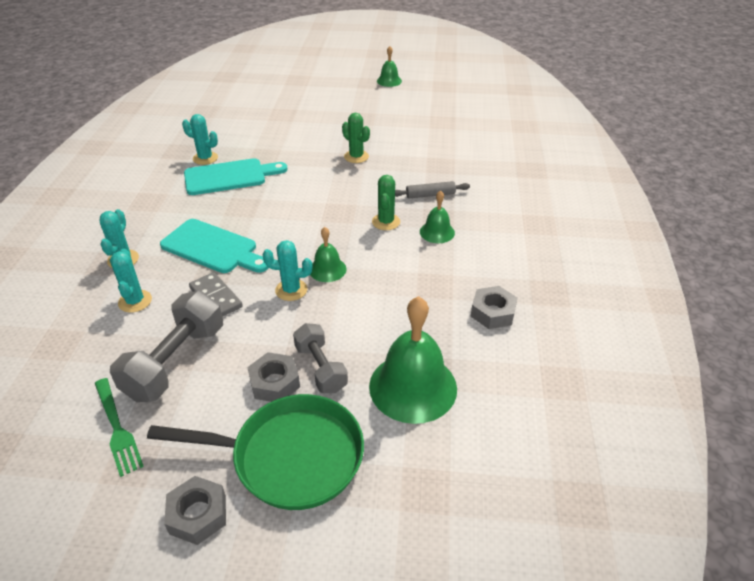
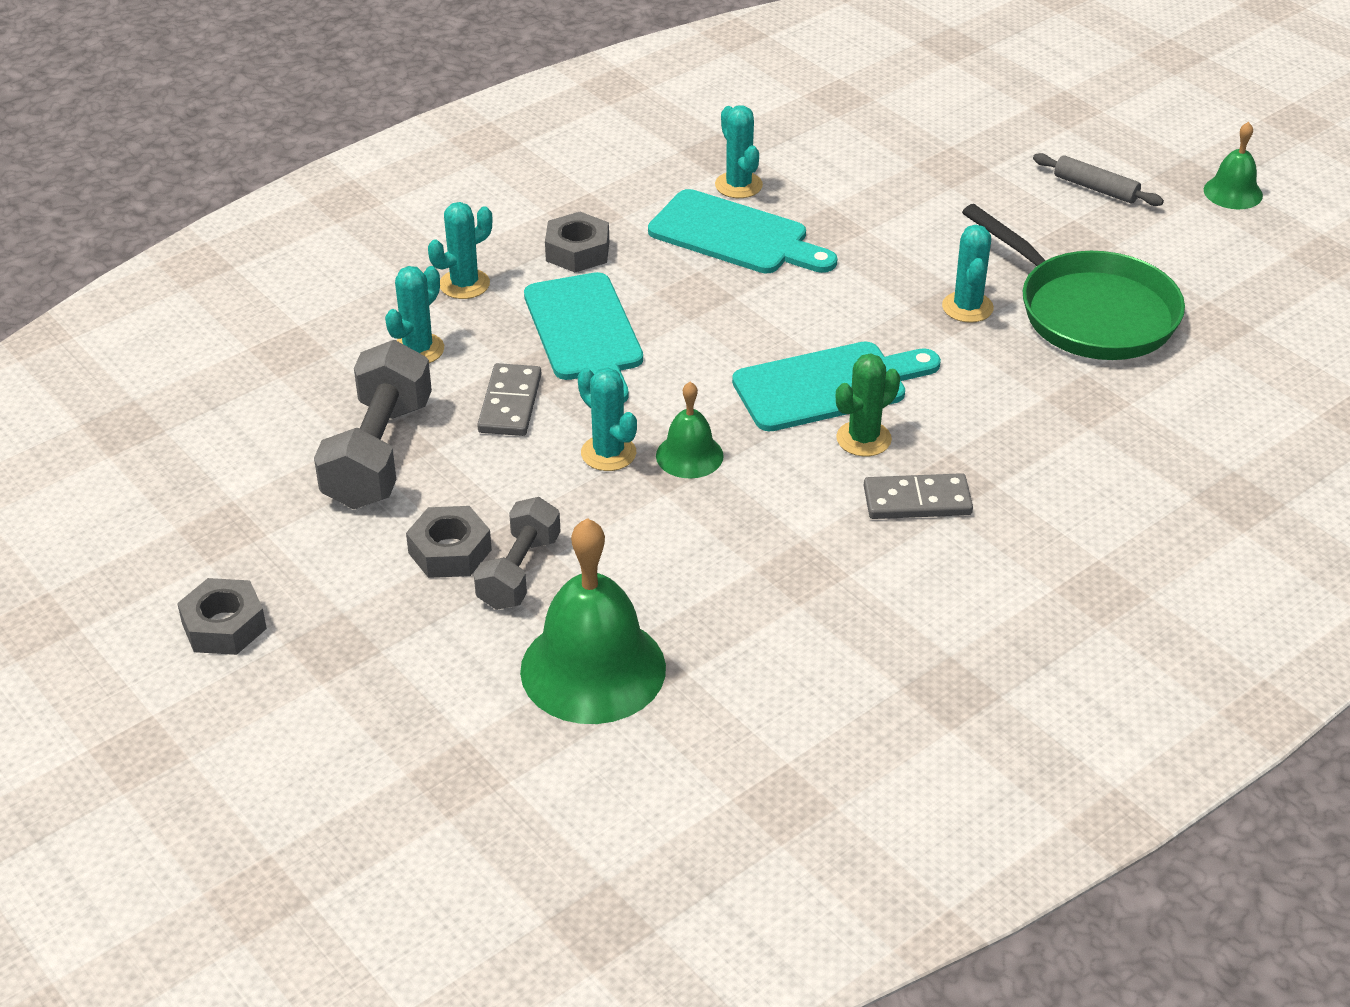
camera: 45 degrees right, 0 degrees up
(117, 428) = (247, 486): green fork -> none
(175, 362) = (378, 453): grey dumbbell -> grey dumbbell turned 60 degrees counterclockwise
(290, 457) = (369, 639): green pan -> green pan (1089, 312)
(345, 211) = (828, 386): none -> turquoise cutting board
(356, 157) = (967, 307): green cactus -> turquoise cactus
(430, 195) = (994, 439): grey rolling pin -> grey rolling pin (1095, 188)
(437, 232) = (917, 501): green bell -> grey domino
(492, 312) = (826, 659): grey nut -> grey nut (577, 251)

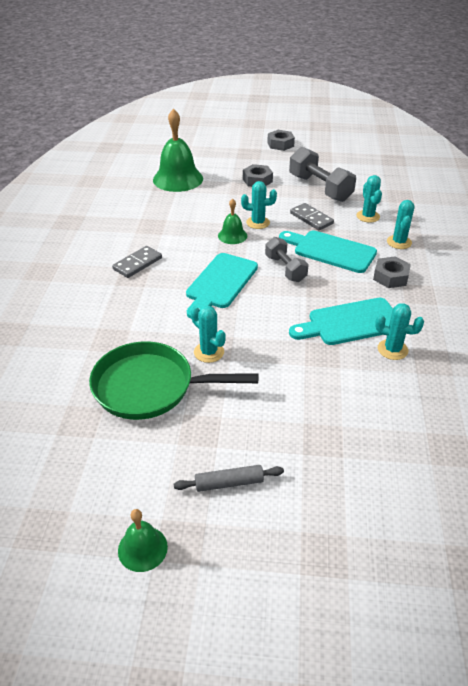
camera: 135 degrees right, 0 degrees up
(519, 572) = (231, 186): grey dumbbell -> grey dumbbell (285, 269)
(863, 439) = (182, 273): green cactus -> none

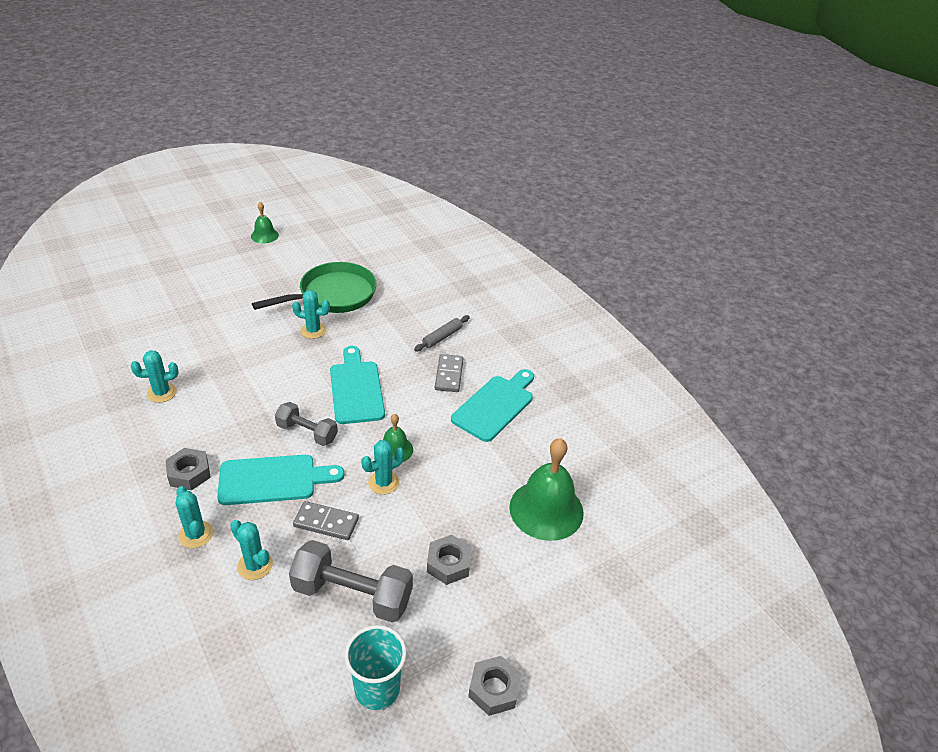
camera: 140 degrees right, 0 degrees up
(229, 483) = (239, 271): grey rolling pin -> grey rolling pin (442, 337)
(333, 160) = (377, 689): none -> turquoise cup
(350, 323) = (210, 402): turquoise cutting board -> turquoise cutting board (495, 406)

